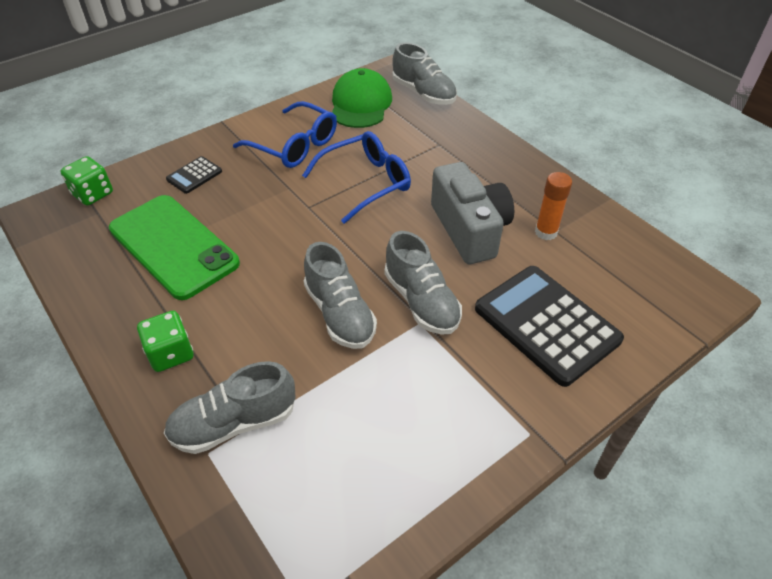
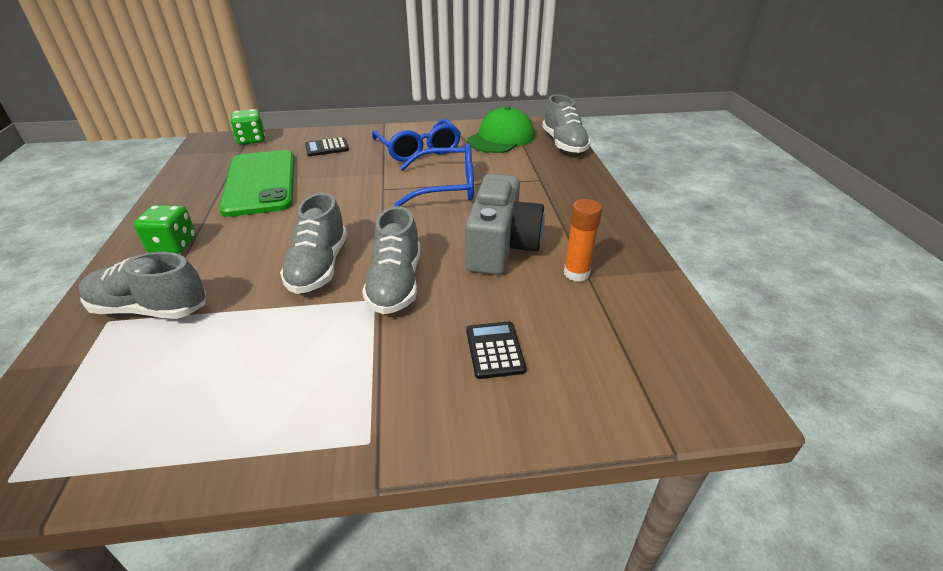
camera: 30 degrees right, 10 degrees down
(546, 324) = (495, 350): black calculator -> black calculator, size x0.46

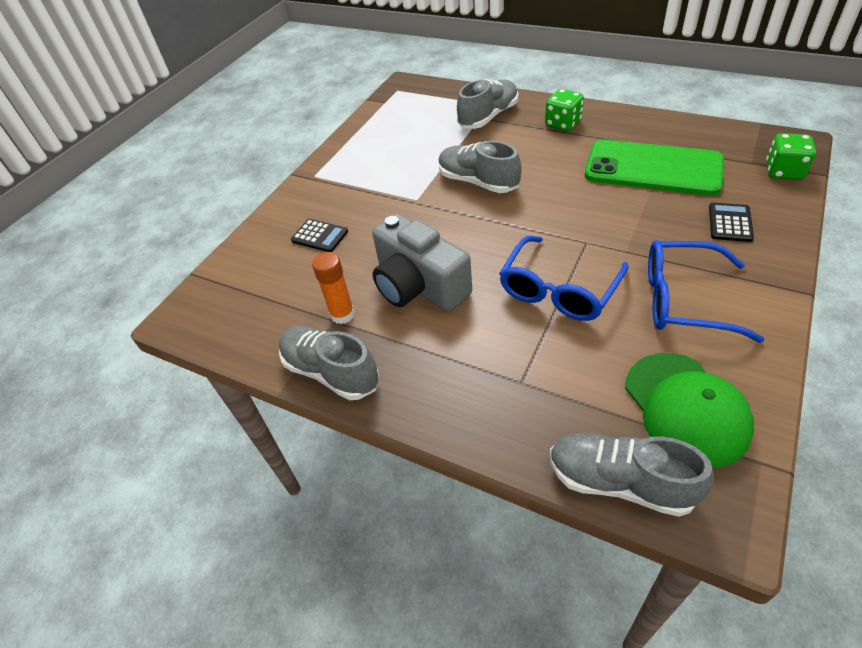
camera: 130 degrees right, 10 degrees up
(395, 283) = (424, 212): grey shoe -> grey shoe (331, 372)

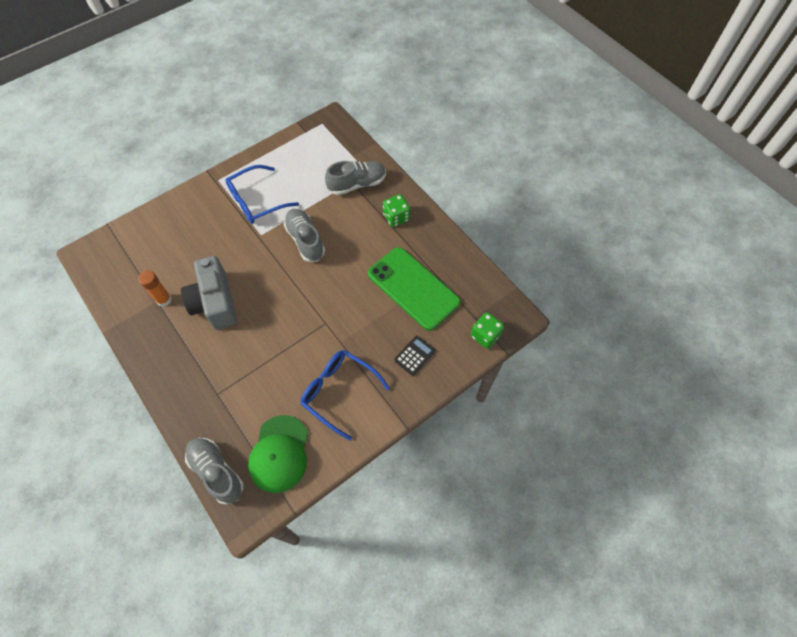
camera: 20 degrees right, 15 degrees up
(319, 236) = (189, 234): black calculator -> none
(331, 372) = (135, 334): grey shoe -> none
(558, 290) = (282, 348): blue glasses -> blue glasses (256, 201)

